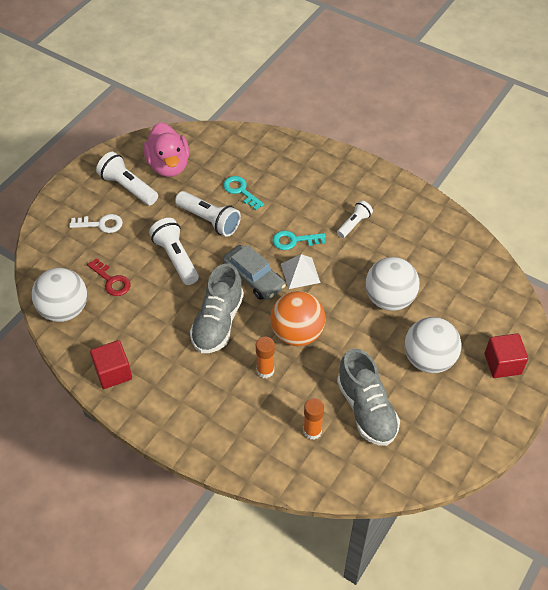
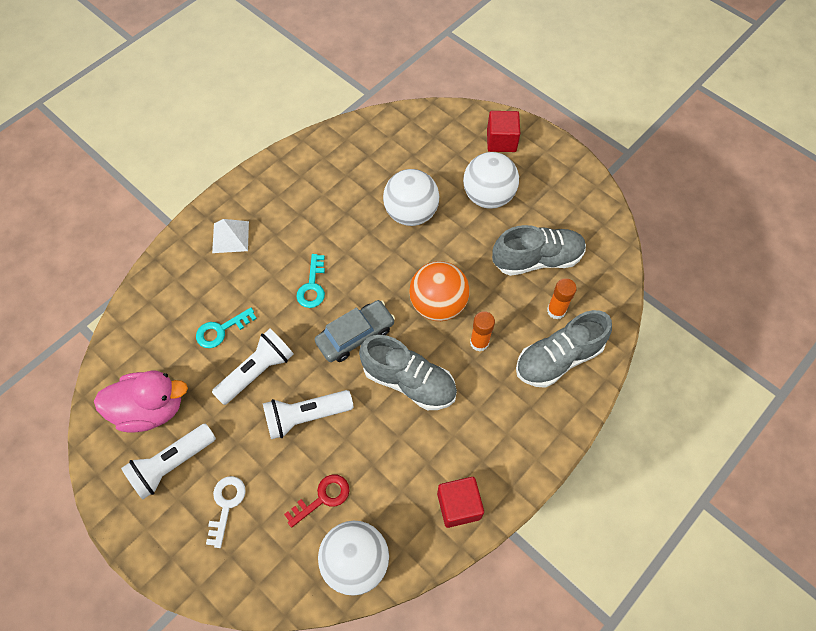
camera: 80 degrees left, 10 degrees up
(261, 437) = (558, 358): none -> grey shoe
(300, 273) = (359, 288): white pyramid -> white pyramid (230, 237)
(354, 224) = (304, 224): white flashlight -> none

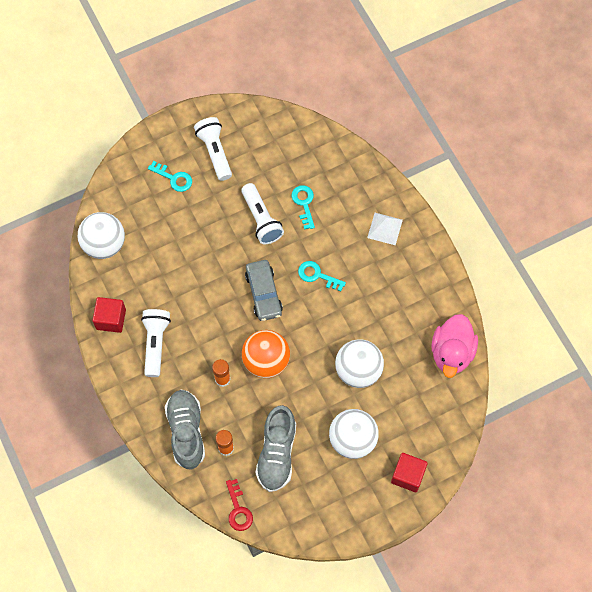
camera: 110 degrees right, 5 degrees up
(150, 409) = (260, 147): pink duck -> pink duck (452, 353)
(226, 505) = (174, 178): white key -> turquoise key
(306, 417) = (214, 242): white flashlight -> white flashlight (155, 344)
(323, 498) = (153, 237): red key -> red key (238, 509)
(409, 381) = (212, 318): grey shoe -> none

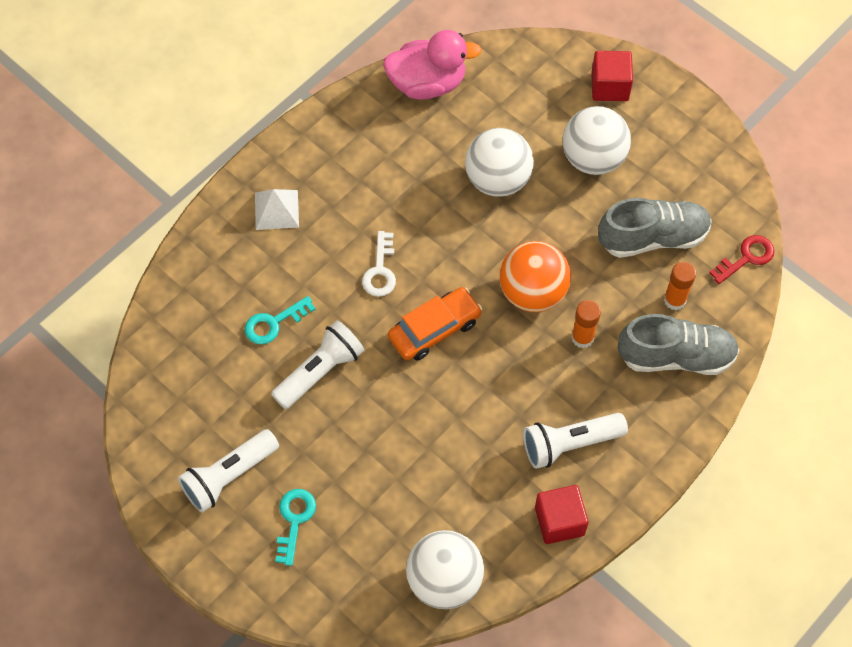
camera: 110 degrees left, 5 degrees down
(186, 432) = (676, 356): grey shoe -> grey shoe turned 150 degrees counterclockwise
(263, 293) = (434, 329): grey car -> orange car
(317, 275) = (380, 270): turquoise key -> white key

